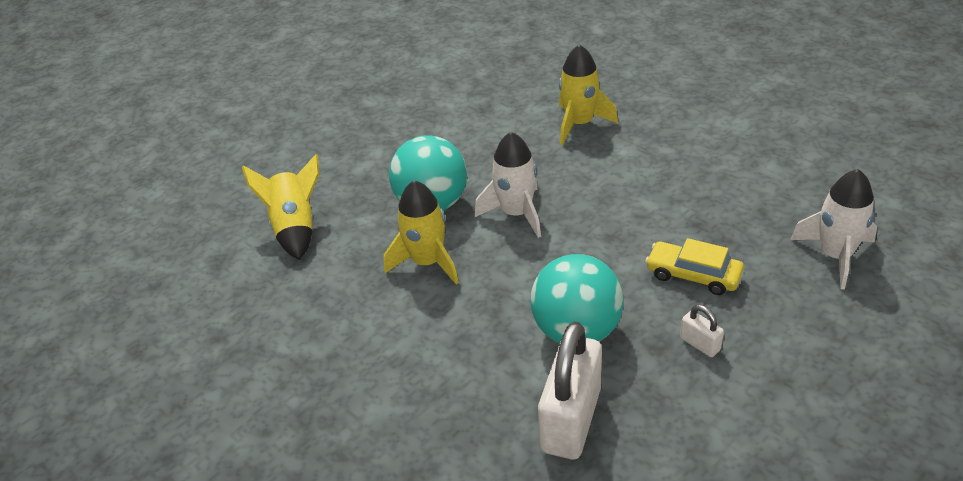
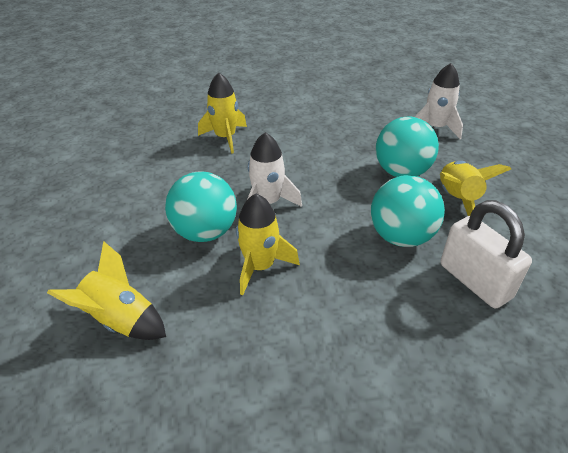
camera: 55 degrees left, 0 degrees up
(693, 275) = (401, 172): yellow car -> turquoise ball
(700, 344) = (457, 199): white padlock -> yellow rocket

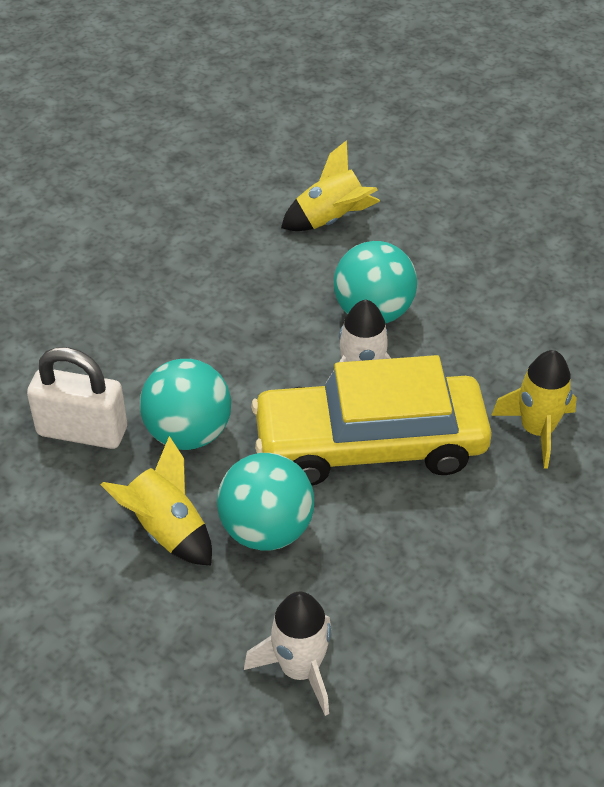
camera: 135 degrees right, 5 degrees up
(260, 266) = (284, 318): yellow rocket -> none
(306, 174) = (370, 444): none -> yellow car

